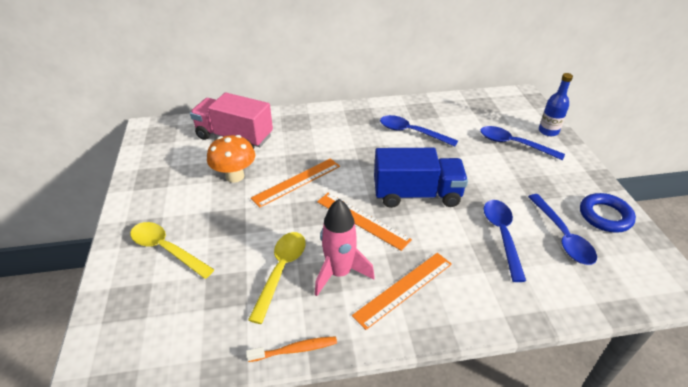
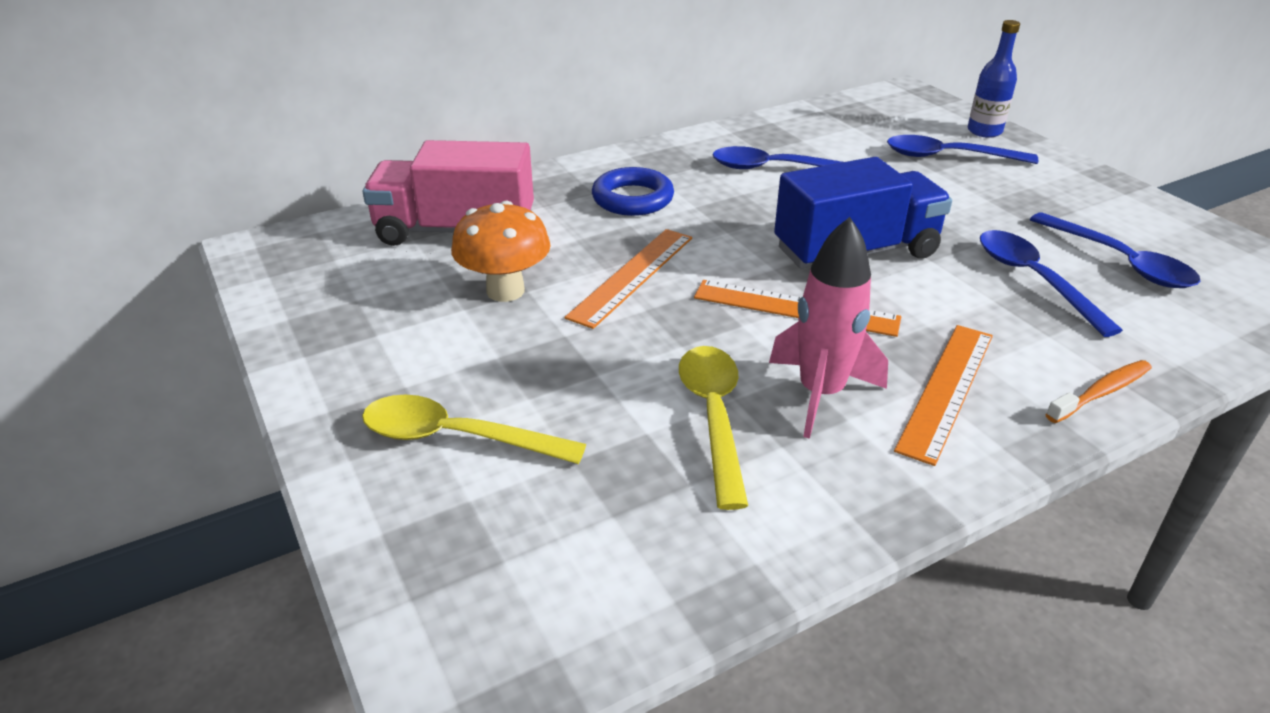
camera: 20 degrees left, 5 degrees down
(295, 350) = (839, 531): orange toothbrush -> orange toothbrush (1101, 392)
(605, 216) = (1154, 223): blue ring -> blue ring (632, 199)

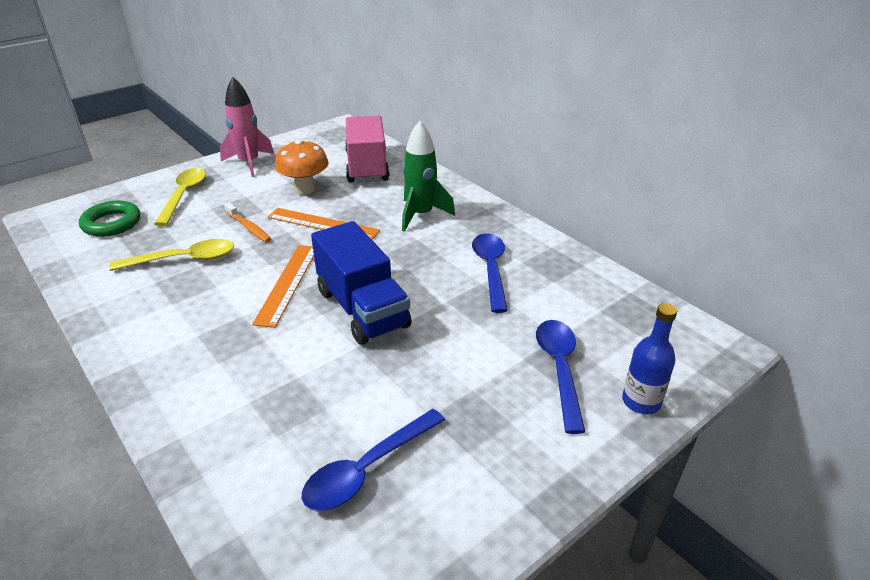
camera: 80 degrees right, 0 degrees up
(542, 540) = (112, 223): none -> green ring
(632, 199) = (421, 215): blue ring -> green rocket
(820, 394) = (196, 294): pink rocket -> pink rocket (249, 163)
(946, 390) = (191, 344): orange ruler -> none
(1034, 280) = (329, 403): blue spoon -> none
(1101, 392) = (174, 420): orange toothbrush -> orange toothbrush (249, 227)

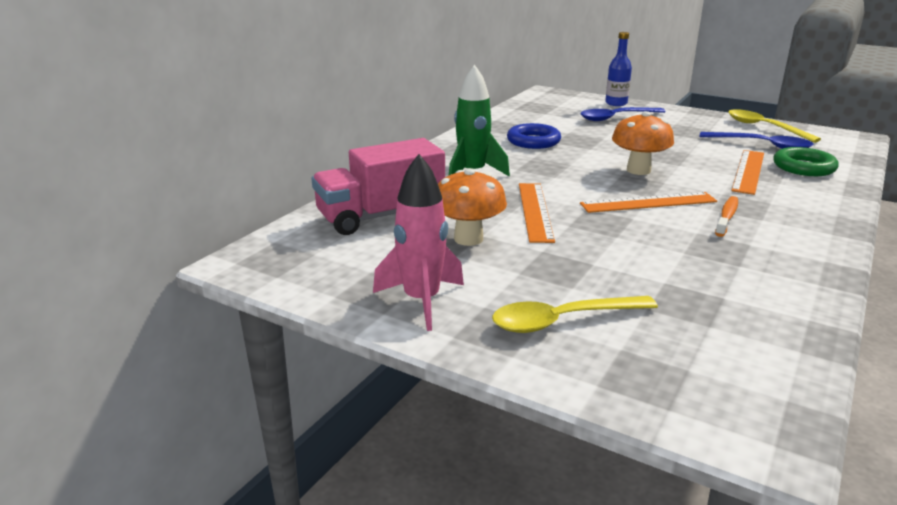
camera: 110 degrees left, 10 degrees down
(112, 223) = (693, 351): green ring -> green ring (803, 167)
(183, 259) = (687, 263): yellow spoon -> yellow spoon (764, 127)
(249, 227) = (586, 247): orange toothbrush -> orange toothbrush (727, 217)
(298, 394) = (748, 171): none -> orange ruler
(362, 309) = (638, 170): blue truck -> orange mushroom
(490, 269) = (533, 141): blue spoon -> blue ring

